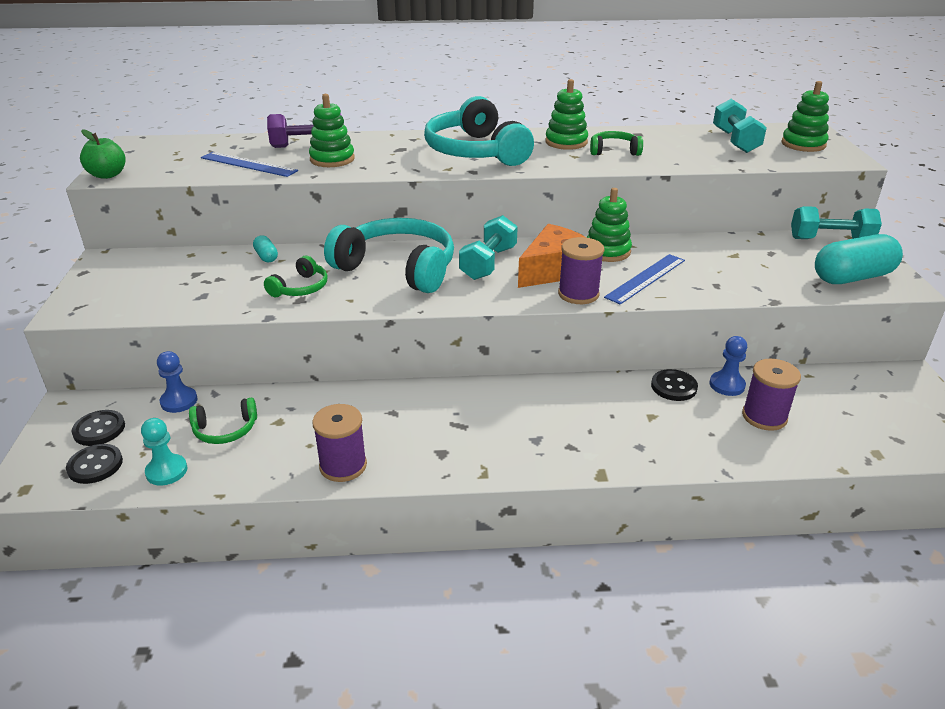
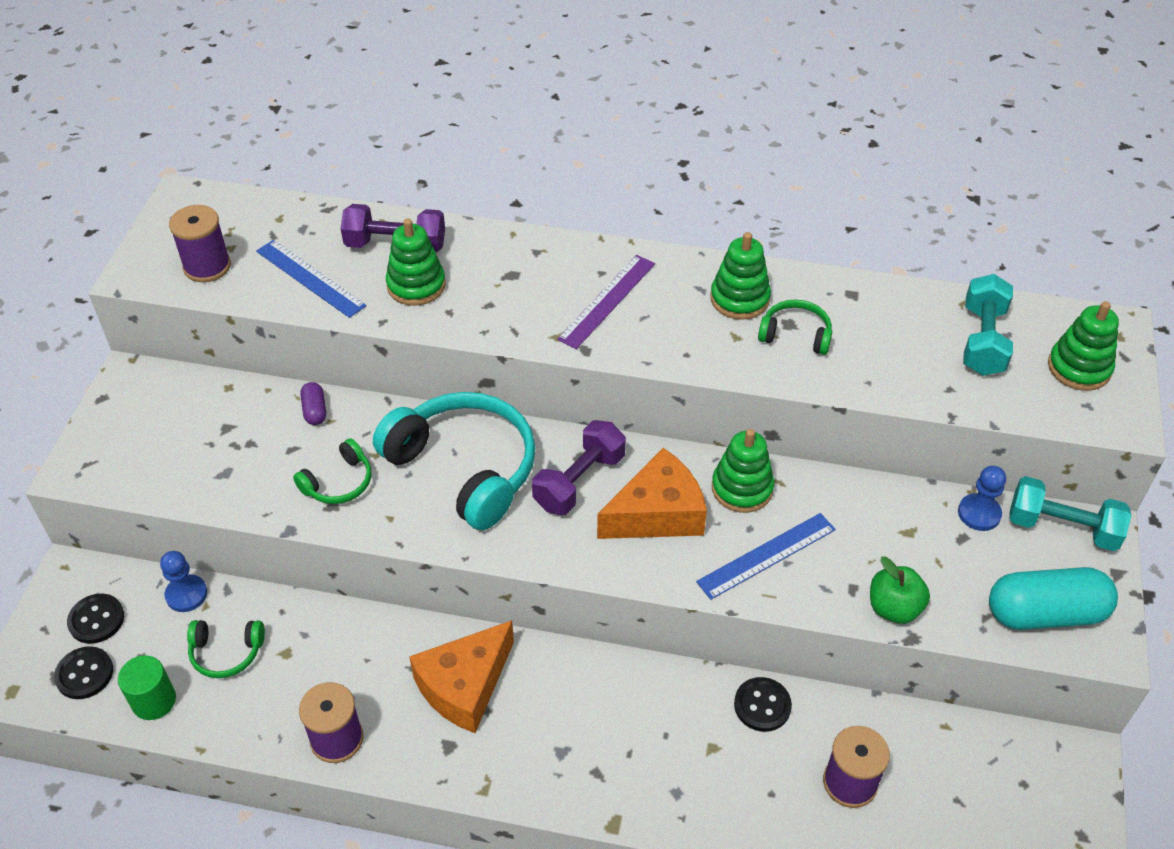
camera: 15 degrees right, 15 degrees up
(107, 175) = (139, 272): green apple -> green apple (894, 608)
(166, 471) = (154, 701): turquoise pawn -> green cylinder
(266, 256) = (315, 410): turquoise capsule -> purple capsule
(439, 415) = (465, 686): none -> orange cheese
(475, 152) = (607, 301): turquoise headphones -> purple ruler
(488, 263) = (579, 481): turquoise dumbbell -> purple dumbbell
(578, 294) = (667, 568): purple spool -> purple spool (207, 266)
(727, 385) = (830, 718): blue pawn -> blue pawn (979, 513)

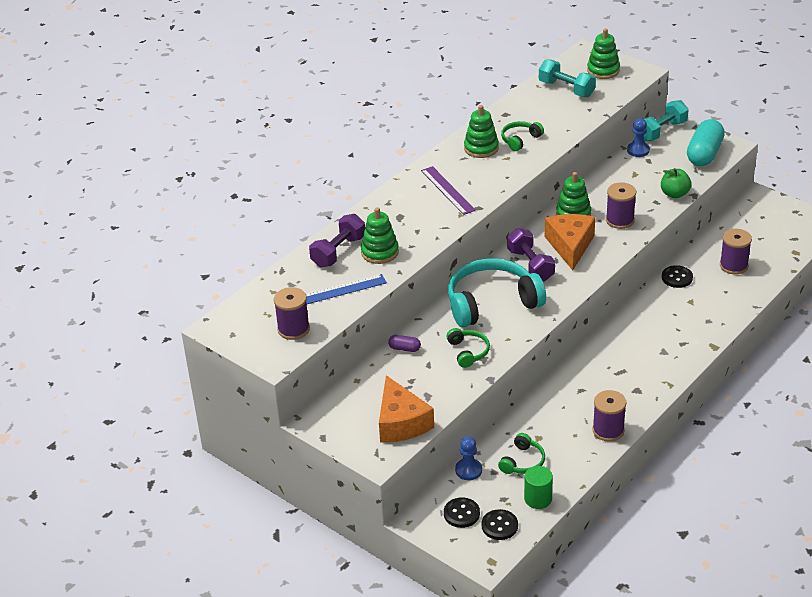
camera: 60 degrees left, 10 degrees down
(465, 686) = (603, 374): orange cheese -> orange cheese (401, 422)
(766, 555) = (620, 220): blue ruler -> purple spool

